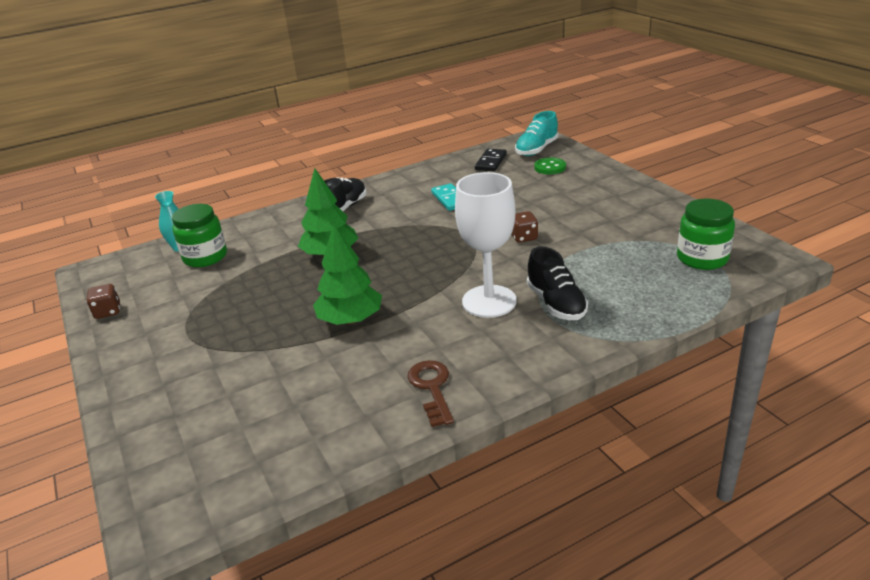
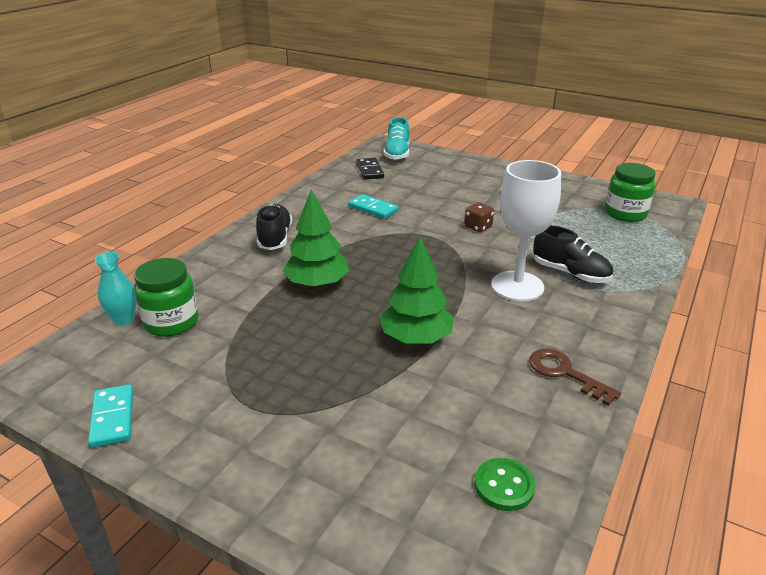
camera: 35 degrees left, 0 degrees up
(108, 312) = (112, 418): brown dice -> turquoise domino
(550, 167) = (427, 167): green button -> green button (504, 486)

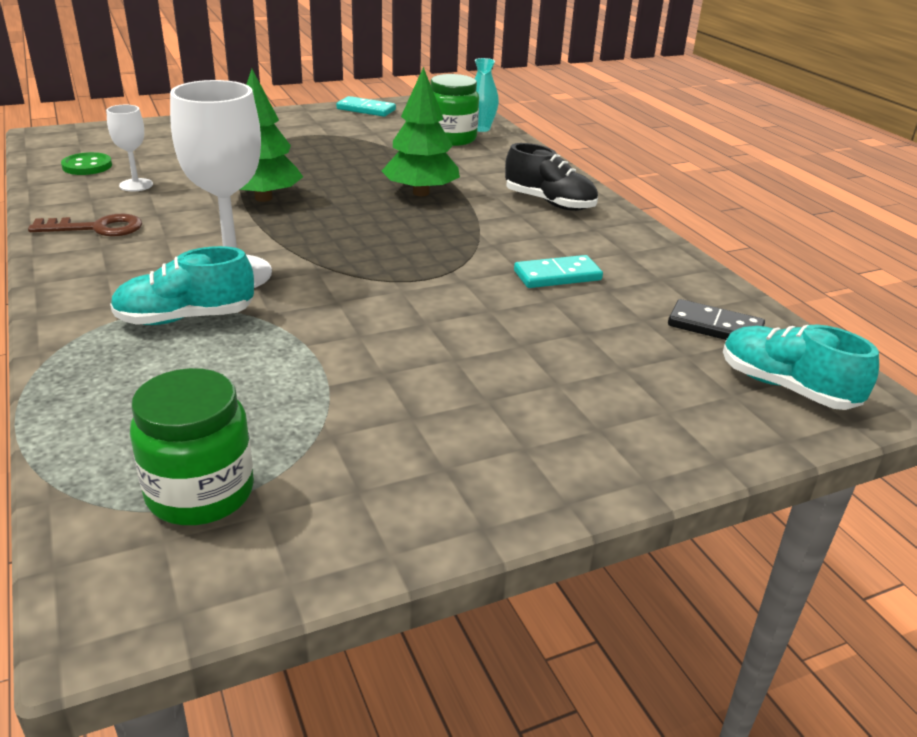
camera: 125 degrees right, 0 degrees up
(478, 227) = (394, 320): brown dice -> none
(488, 416) = (136, 185): none -> white goblet
(570, 273) = (185, 318): black shoe -> turquoise shoe

